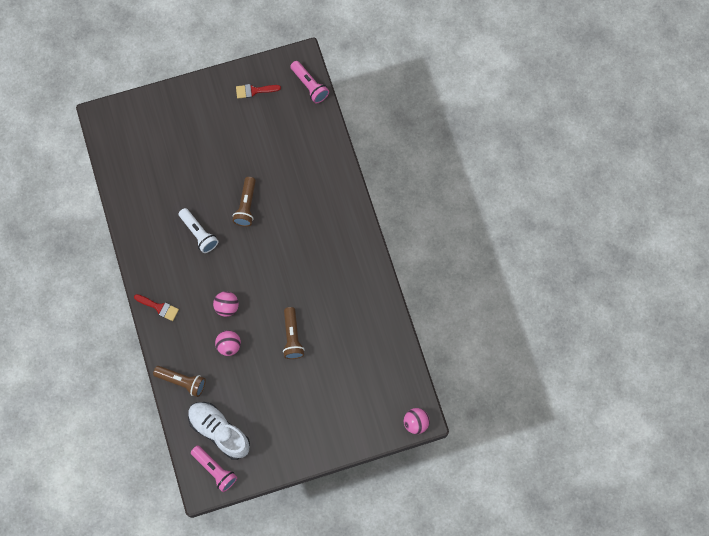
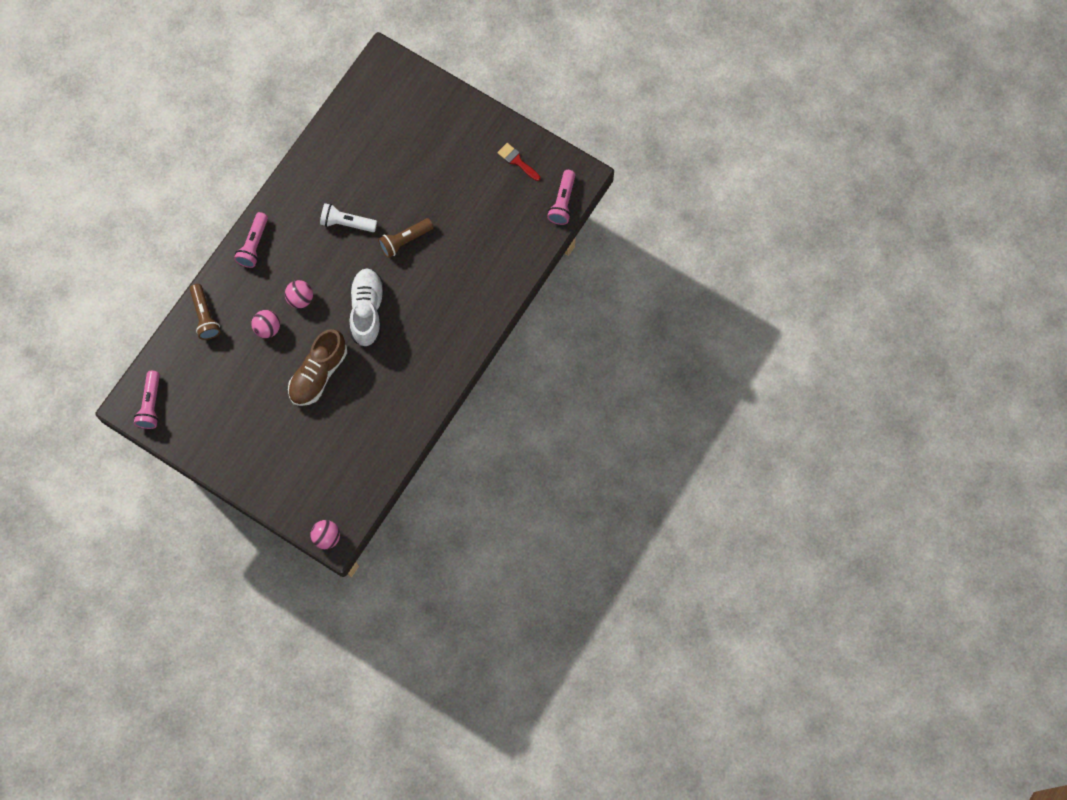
camera: 50 degrees right, 0 degrees up
(159, 307) = (254, 245): red brush -> pink flashlight
(199, 233) = (346, 223): white flashlight -> white flashlight turned 90 degrees clockwise
(219, 431) = (186, 381): white shoe -> white shoe (367, 311)
(292, 337) = (318, 373): brown flashlight -> brown shoe

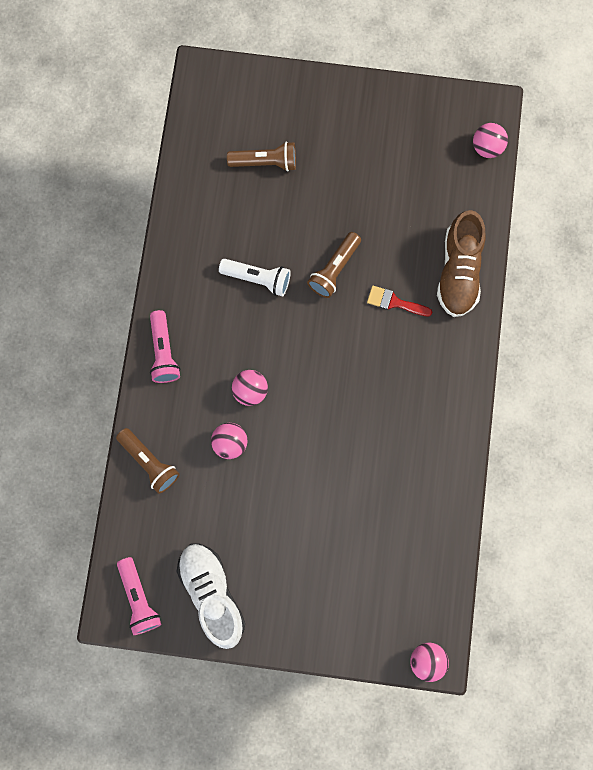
camera: 25 degrees left, 5 degrees up
(318, 373) = (316, 469): brown shoe -> brown shoe (458, 271)
(346, 223) = (258, 279): white flashlight -> white flashlight turned 150 degrees counterclockwise
(367, 311) = (334, 370): white shoe -> white shoe (212, 594)
(395, 143) = (265, 162): none -> brown flashlight
(517, 161) = (412, 123): red brush -> red brush (394, 302)
(563, 202) = (487, 147): pink flashlight -> pink ball

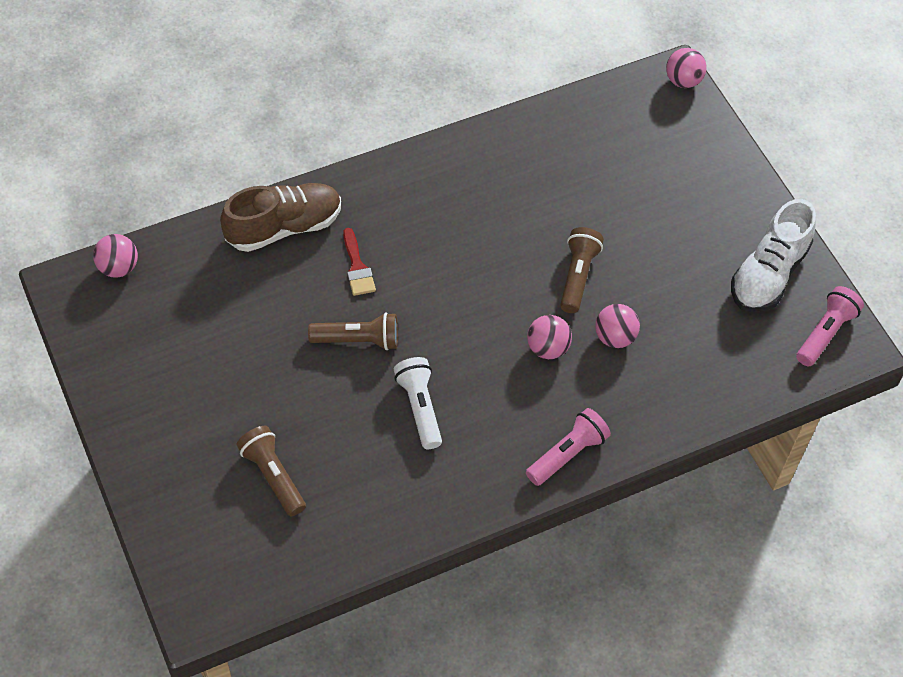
camera: 125 degrees left, 20 degrees down
(150, 462) = (691, 400): brown flashlight -> brown flashlight (577, 276)

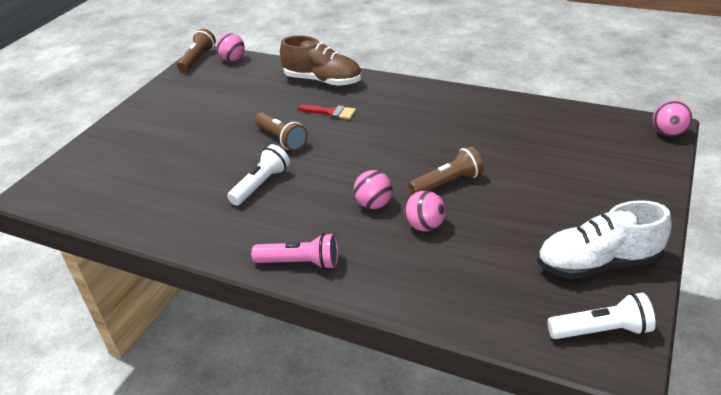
camera: 55 degrees right, 20 degrees down
(272, 476) = (151, 165): brown flashlight -> brown flashlight (197, 59)
(357, 267) = (330, 112): red brush -> red brush turned 105 degrees counterclockwise
(825, 333) = (601, 330): pink flashlight -> white flashlight

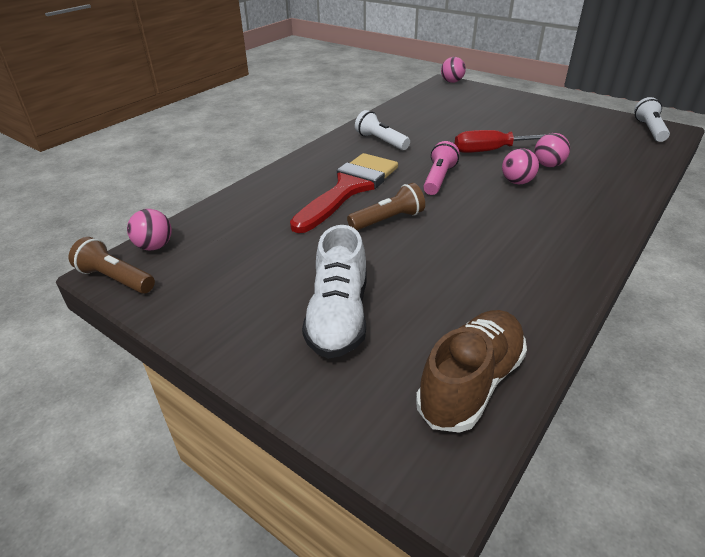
camera: 80 degrees left, 0 degrees up
(261, 184) = (473, 237): white flashlight -> white flashlight (380, 141)
(300, 263) = (600, 222): pink flashlight -> pink flashlight (438, 179)
(323, 81) = (277, 187): brown shoe -> brown shoe (470, 383)
(330, 112) = (349, 188): red brush -> red brush, size x2.35
(447, 183) = (492, 150): brown flashlight -> red screwdriver
(598, 263) = (588, 121): white shoe -> white shoe (338, 316)

